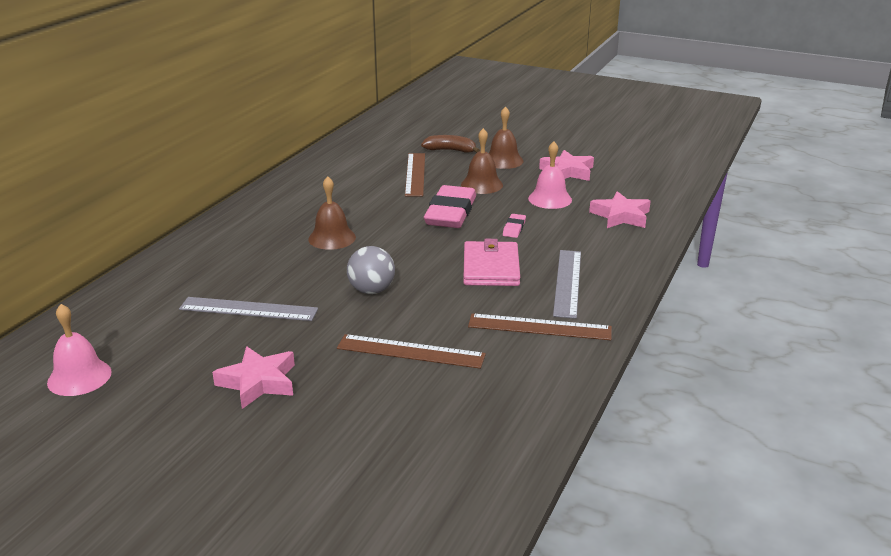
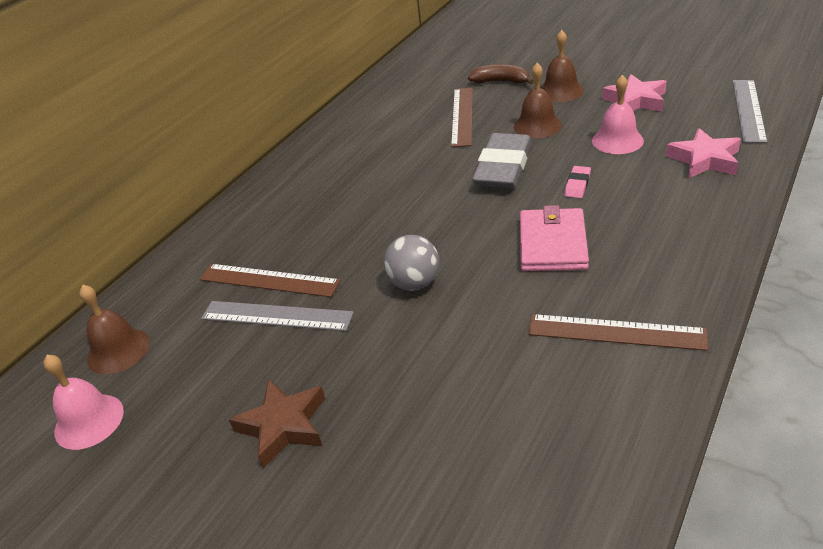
camera: 10 degrees right, 10 degrees up
(258, 382) = (283, 426): pink star -> brown star
(332, 238) = (370, 210): brown bell -> brown bell (118, 350)
(410, 351) = (460, 375): brown ruler -> brown ruler (268, 280)
(451, 213) = (503, 167): pink eraser -> grey eraser
(567, 282) = (646, 262): grey ruler -> grey ruler (748, 110)

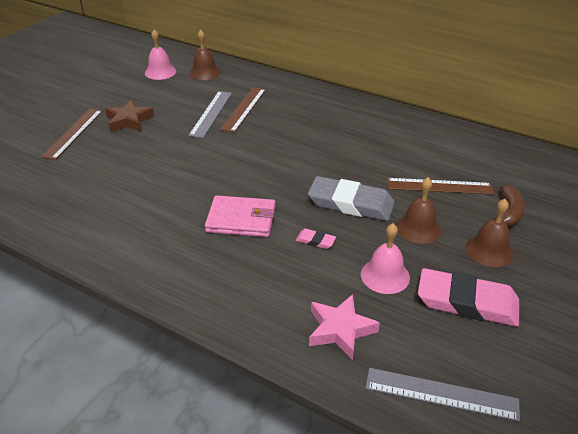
camera: 85 degrees right, 0 degrees up
(414, 283) = (220, 159): grey ball -> none
(616, 332) = (139, 237): brown ruler -> brown ruler (73, 133)
(636, 100) = (467, 302): pink star -> pink eraser

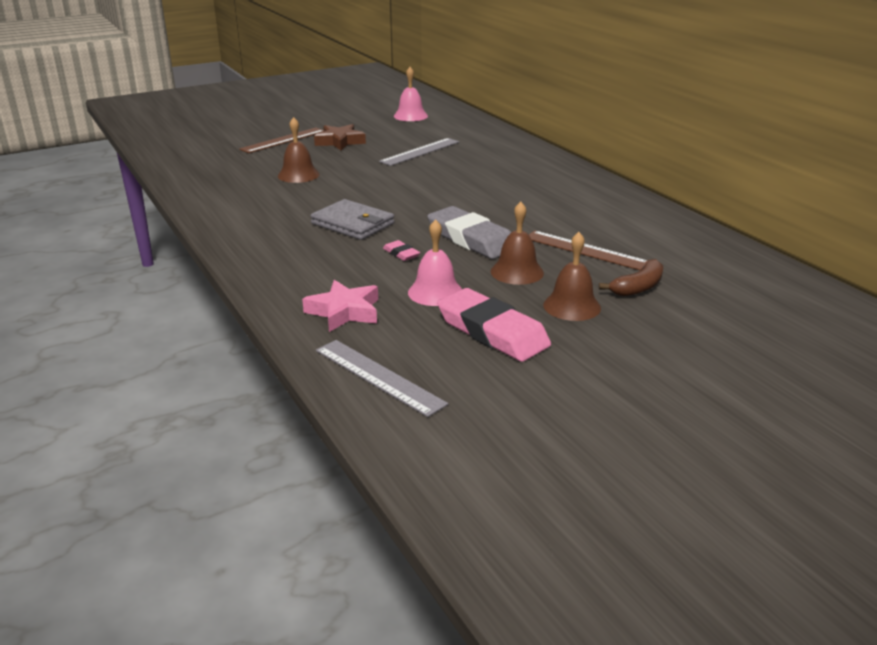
camera: 30 degrees right, 10 degrees down
(204, 72) = (452, 123): brown bell -> brown bell (298, 175)
(241, 219) = (353, 224): pink wallet -> grey wallet
(244, 109) = (456, 155): brown ruler -> none

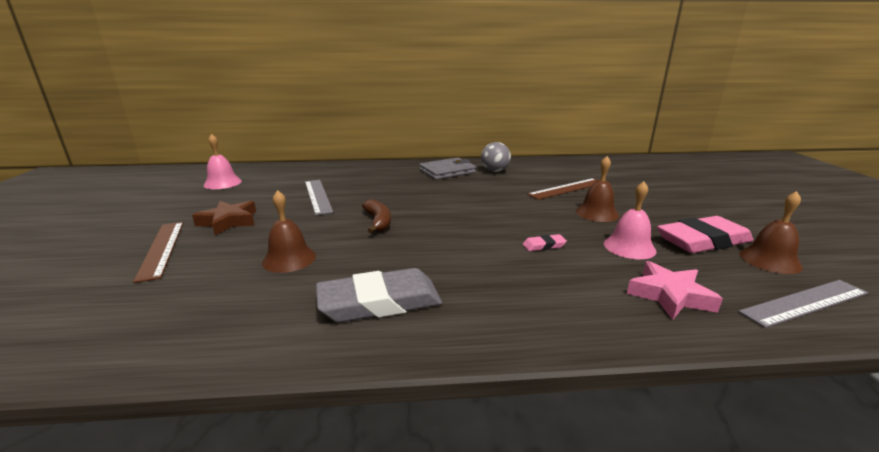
camera: 65 degrees left, 5 degrees down
(353, 224) = (458, 254): grey wallet -> grey wallet (447, 171)
(471, 239) = (528, 215): grey eraser -> grey eraser (380, 302)
(572, 306) = (657, 209): brown bell -> brown bell (770, 260)
(598, 205) = (495, 171): none -> grey ball
(638, 287) = (629, 188): brown banana -> brown banana (378, 222)

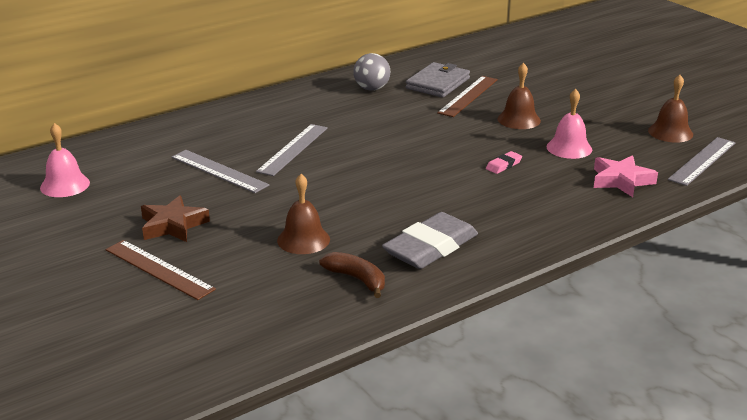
camera: 30 degrees left, 5 degrees up
(378, 222) = (331, 183): brown banana -> brown banana (357, 279)
(386, 194) = (293, 149): none -> grey ruler
(447, 171) = (319, 101): grey wallet -> grey wallet (438, 83)
(702, 241) = (618, 127): pink eraser -> none

